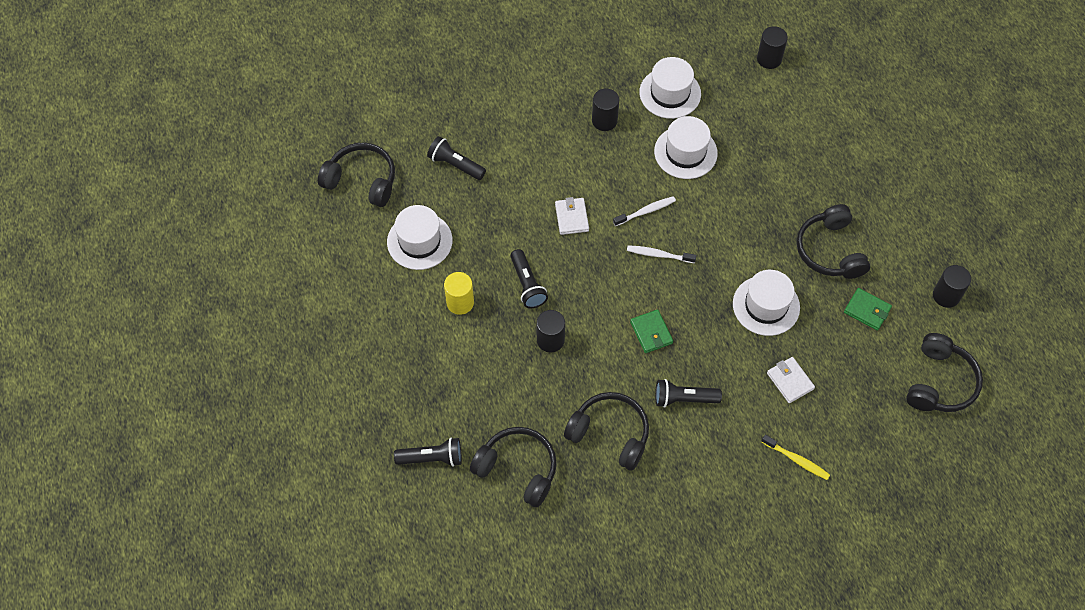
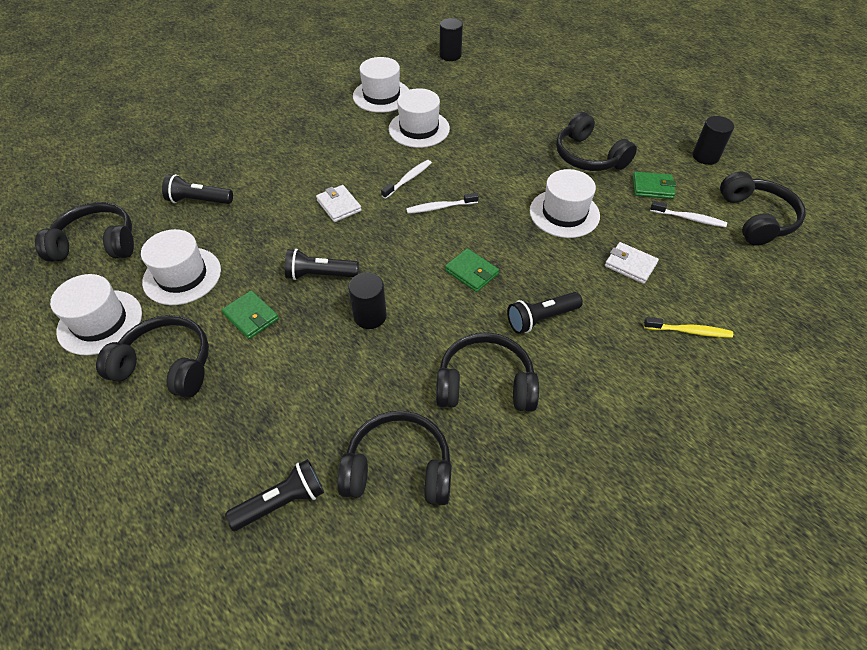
camera: 25 degrees left, 10 degrees down
(348, 261) = (100, 322): none -> white hat
(386, 320) = (167, 365): none -> black headphones
(460, 302) = (251, 316): yellow cylinder -> green wallet
(527, 285) = (320, 275): black flashlight -> black flashlight turned 135 degrees clockwise
(604, 120) = (333, 128): black cylinder -> none
(876, 357) = (689, 218): none -> white toothbrush

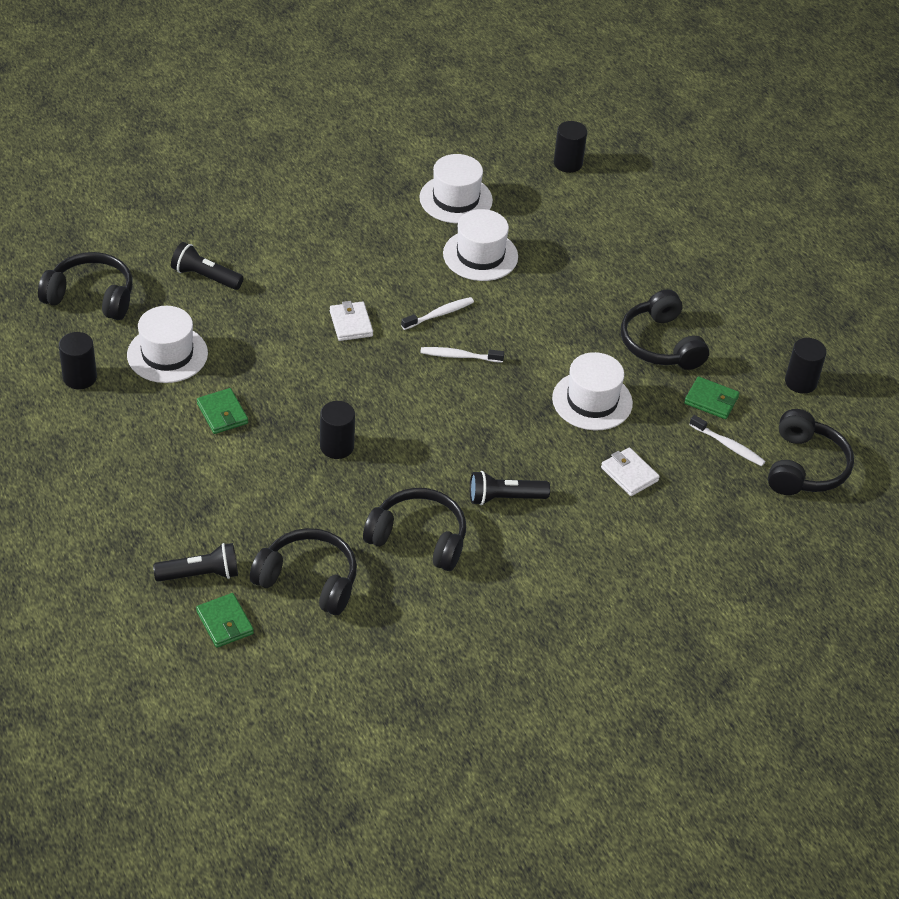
camera: 15 degrees right, 5 degrees down
(100, 322) = (80, 377): white hat -> black cylinder
(167, 365) = (132, 435): black headphones -> none
(320, 275) = (303, 392): black flashlight -> none
(471, 272) = (458, 433): green wallet -> green wallet (225, 623)
(689, 331) = (647, 553): yellow toothbrush -> none

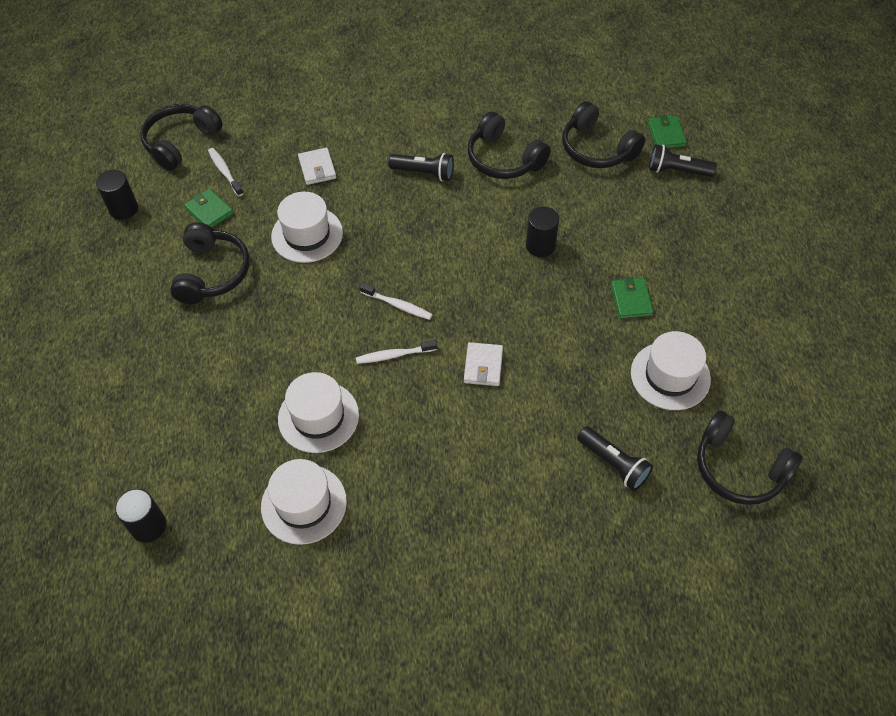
camera: 155 degrees left, 10 degrees up
(80, 377) = (758, 370): black cylinder -> none

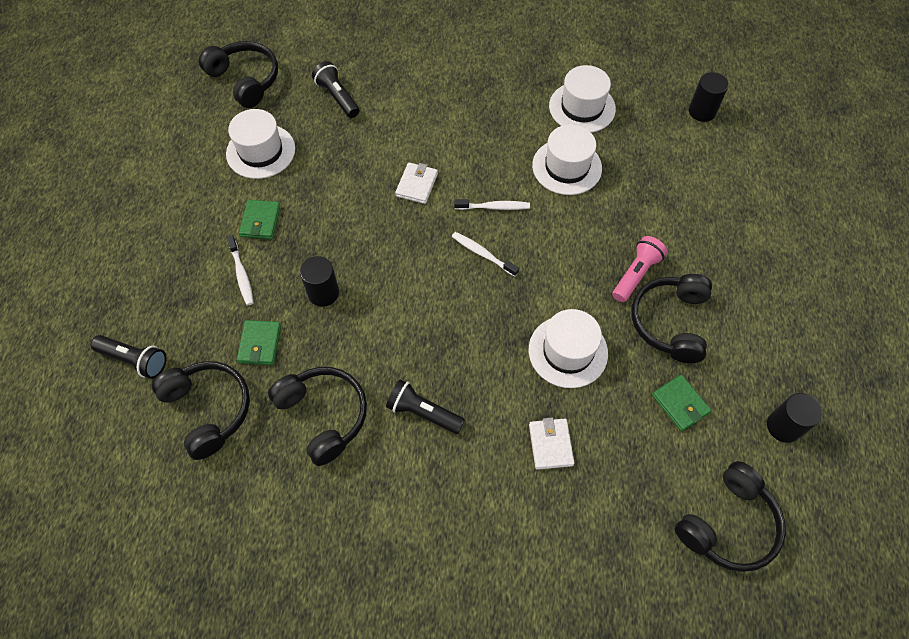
camera: 170 degrees left, 5 degrees up
(225, 172) = (665, 461): white toothbrush -> white toothbrush (241, 274)
(243, 310) = (635, 274): none -> pink flashlight
(666, 134) = (117, 416): green wallet -> green wallet (260, 344)

